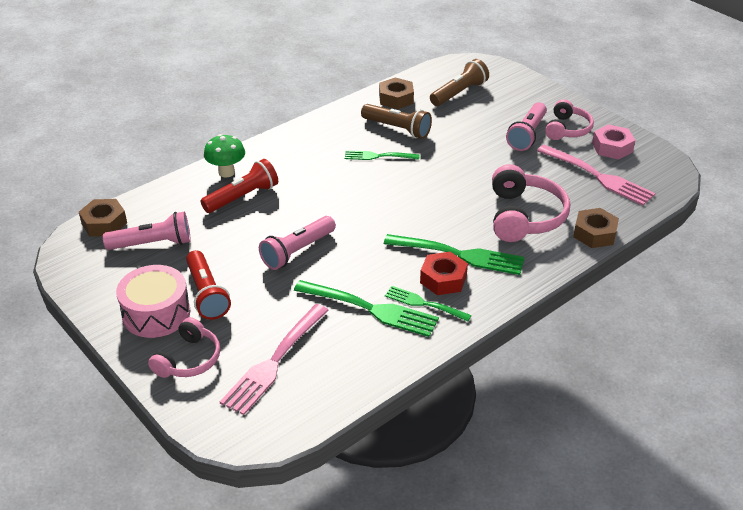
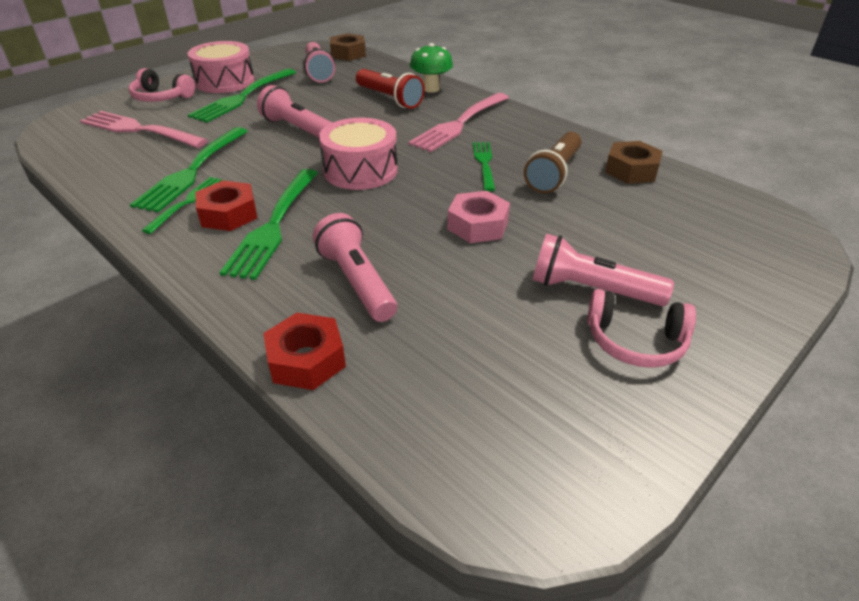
camera: 85 degrees right, 0 degrees up
(207, 294) = (243, 96): red flashlight -> green fork
(381, 215) = (360, 170): none -> pink drum
(459, 93) = (684, 221): brown flashlight -> none
(524, 216) = (357, 282): pink headphones -> pink flashlight
(594, 234) = (306, 360): brown nut -> red nut
(597, 176) = (483, 375): pink fork -> pink fork (460, 123)
(612, 147) = (595, 406): pink nut -> pink nut (478, 225)

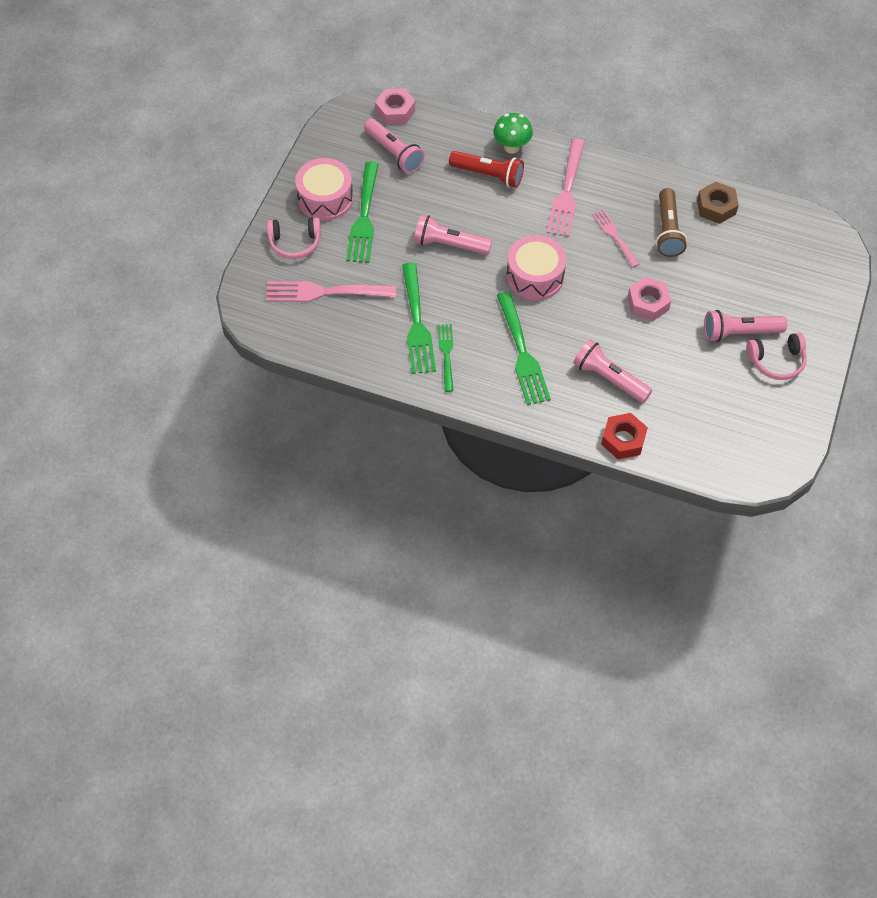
camera: 25 degrees left, 20 degrees up
(229, 214) = (484, 354): red nut -> none
(348, 54) = (395, 111): brown nut -> pink nut
(484, 164) = (615, 237): green fork -> pink fork

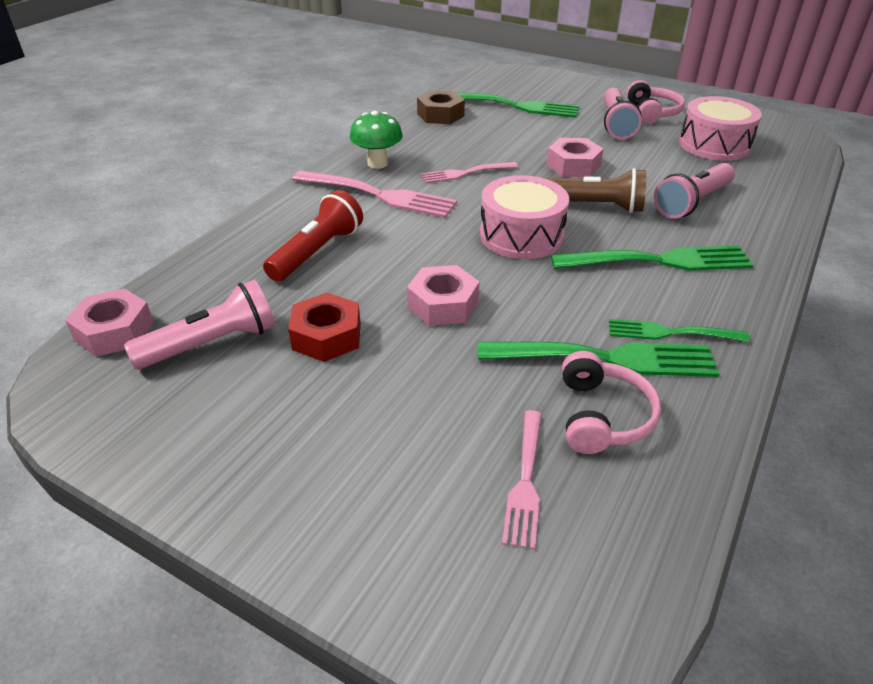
camera: 80 degrees left, 20 degrees down
(295, 243) = (377, 522): pink headphones -> pink headphones (602, 416)
(325, 199) = (274, 454): pink drum -> pink drum (714, 145)
(326, 292) = (525, 480): pink fork -> pink fork, size x0.60
(364, 216) = (344, 400): green fork -> green fork (514, 106)
(449, 245) = (443, 304): pink flashlight -> pink nut
(511, 147) = (275, 226): green mushroom -> green mushroom (377, 163)
(623, 440) = (786, 205): red nut -> red nut (327, 336)
(667, 231) = (466, 142): brown flashlight -> brown flashlight (593, 206)

